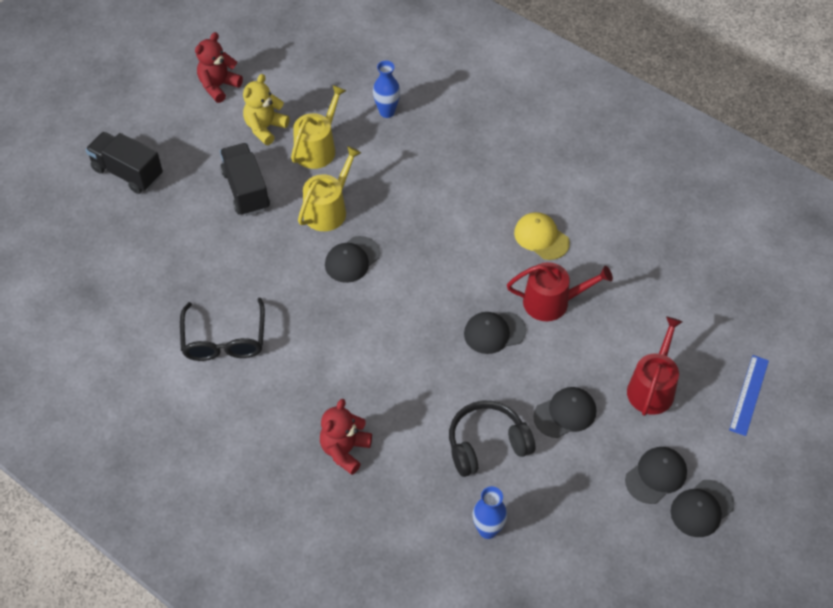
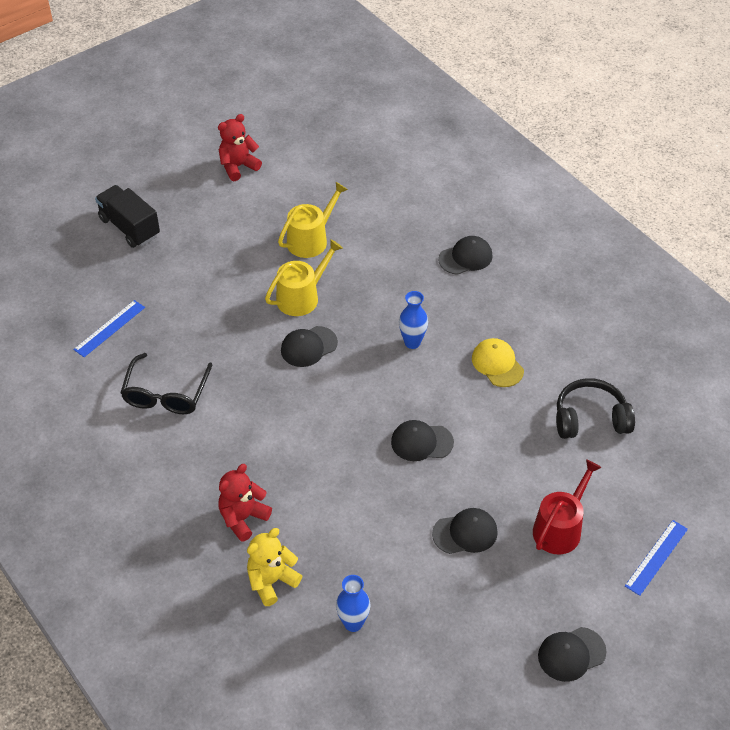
camera: 15 degrees right, 5 degrees down
(143, 284) = (109, 328): none -> blue ruler
(246, 190) = (231, 264): black truck -> none
(265, 128) = (268, 212): yellow teddy bear -> yellow teddy bear (271, 581)
(387, 112) = (387, 219): blue vase -> blue vase (412, 342)
(487, 444) = (379, 544): black headphones -> black headphones (590, 419)
(552, 302) = (487, 426): red watering can -> none
(656, 476) = (535, 612): black cap -> black cap (465, 257)

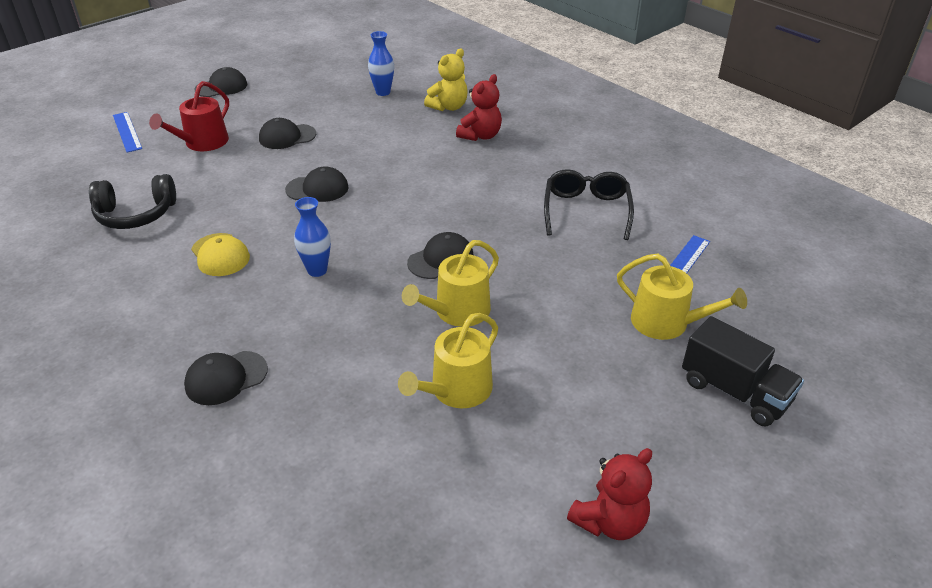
camera: 175 degrees right, 10 degrees down
(149, 278) = (666, 323): none -> yellow watering can
(656, 557) = (127, 132): blue ruler -> blue ruler turned 60 degrees counterclockwise

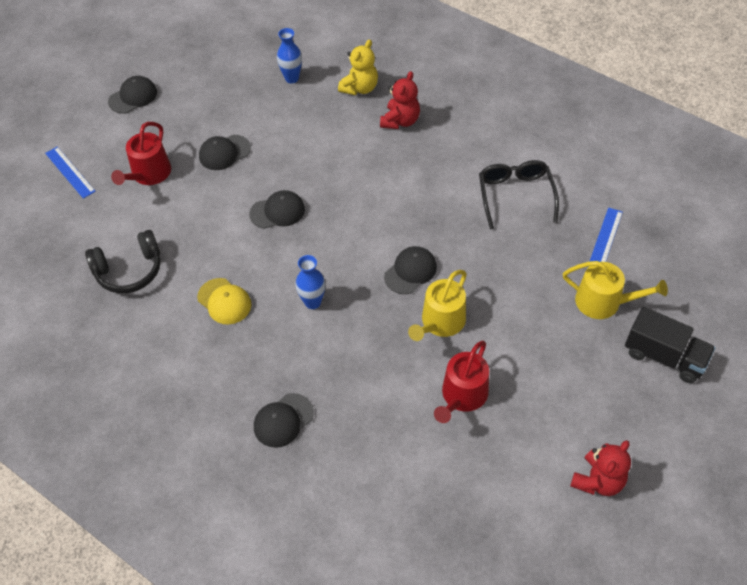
camera: 10 degrees left, 15 degrees up
(456, 390) = (462, 396): yellow watering can -> red watering can

